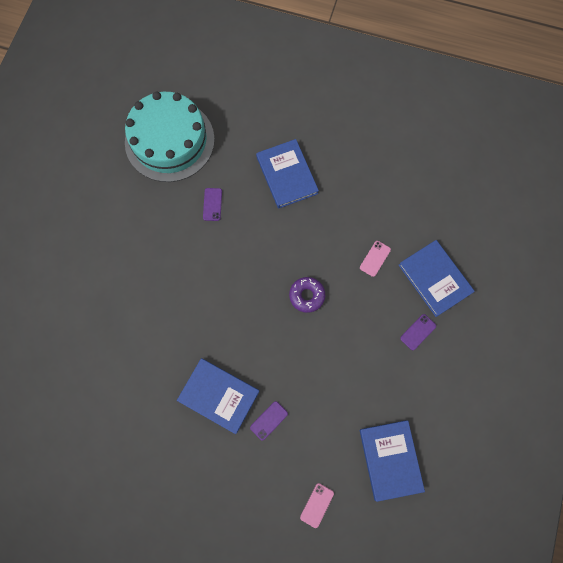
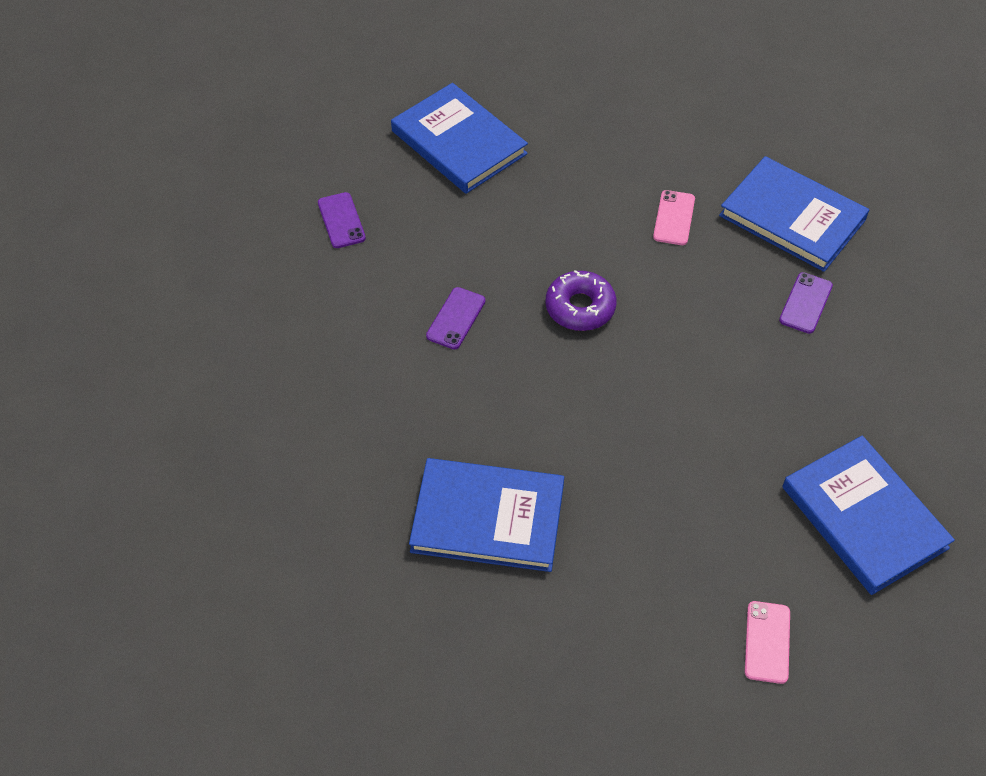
camera: 20 degrees left, 20 degrees down
(169, 140) = (220, 149): turquoise cake -> none
(269, 420) = (604, 528): purple phone -> purple phone (456, 318)

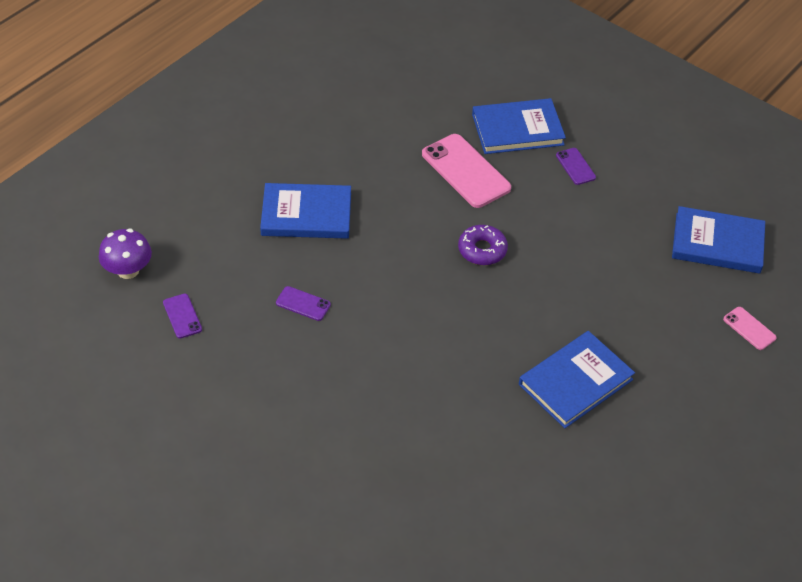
camera: 50 degrees left, 5 degrees down
(244, 76) = (128, 270): none -> purple mushroom
(456, 318) = (432, 304): purple phone -> purple phone (182, 316)
(674, 218) = (465, 171): pink phone -> pink phone, size x2.01

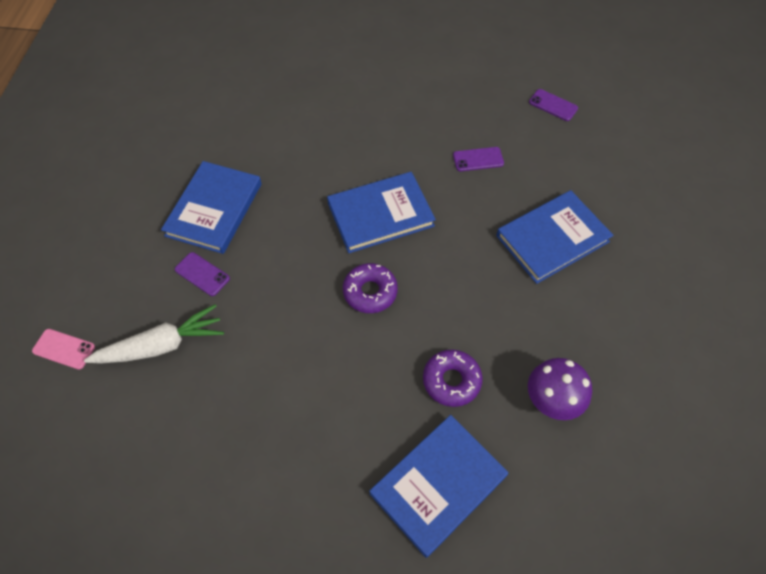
camera: 150 degrees right, 10 degrees up
(128, 270) = (628, 116): purple mushroom -> purple mushroom (552, 399)
(465, 171) = (451, 381): pink phone -> purple donut
(575, 166) = (338, 466): purple phone -> purple phone (202, 274)
(668, 293) = (161, 345): none -> white carrot
(717, 243) = (126, 446): blue book -> blue book (380, 215)

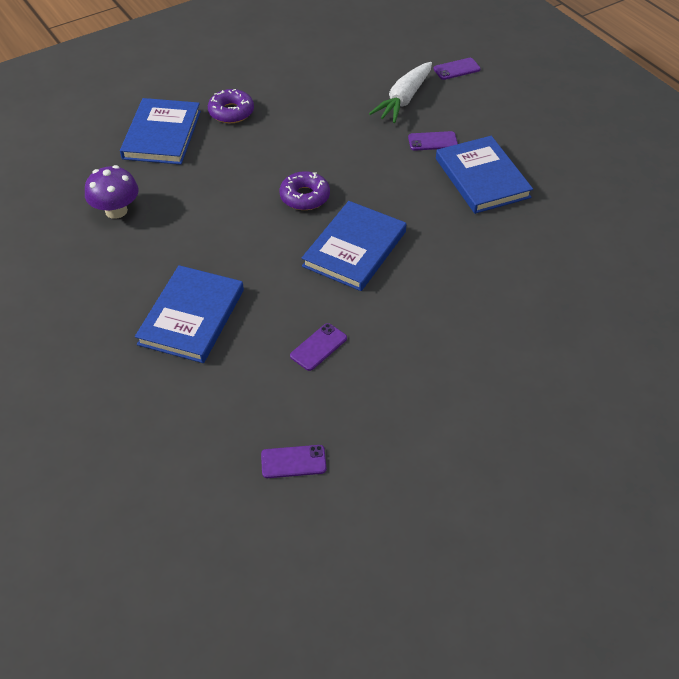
camera: 140 degrees right, 10 degrees down
(64, 349) = (456, 69): pink phone -> purple phone
(451, 381) = (196, 182): purple donut -> purple donut (231, 112)

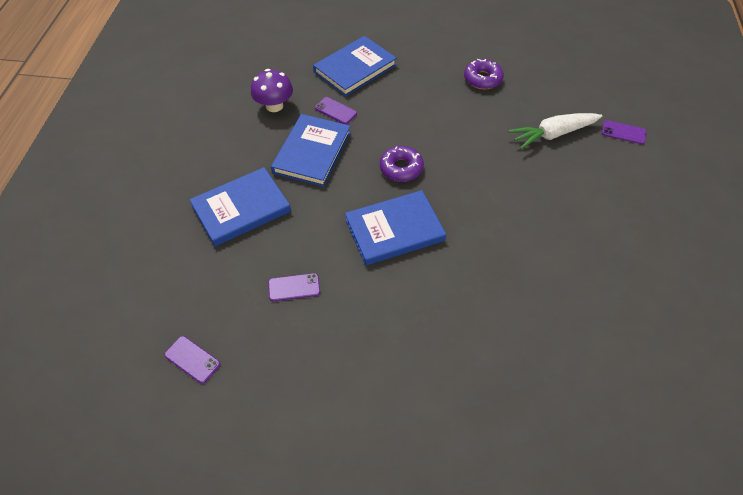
camera: 40 degrees right, 5 degrees up
(231, 112) = (416, 76): purple donut -> purple donut (482, 79)
(432, 141) = (541, 181): purple phone -> purple phone (335, 111)
(482, 178) = (551, 235): blue book -> blue book (312, 152)

